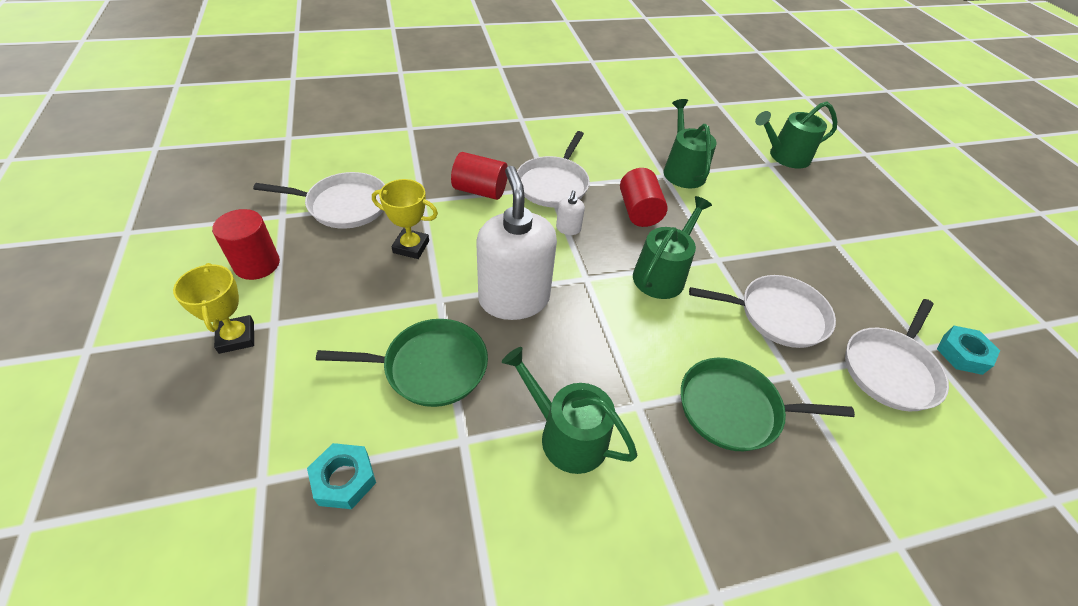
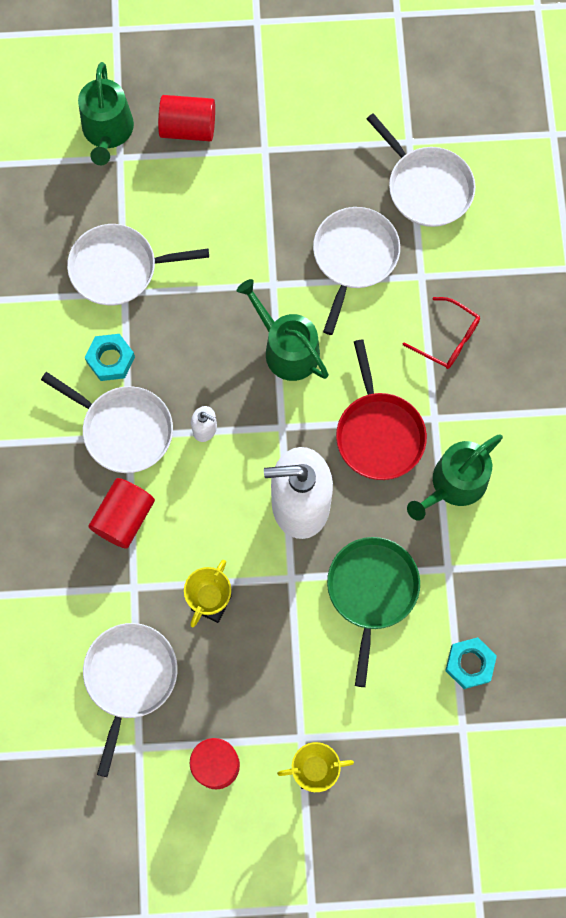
camera: 75 degrees left, 25 degrees up
(604, 355) = (378, 433): none -> red pan
(639, 211) = (187, 343): red cylinder -> red cylinder (188, 128)
(682, 170) = (118, 268): green watering can -> white pan
(734, 409) = (448, 339): green pan -> red glasses
(962, 354) = (419, 114): turquoise nut -> turquoise nut (110, 359)

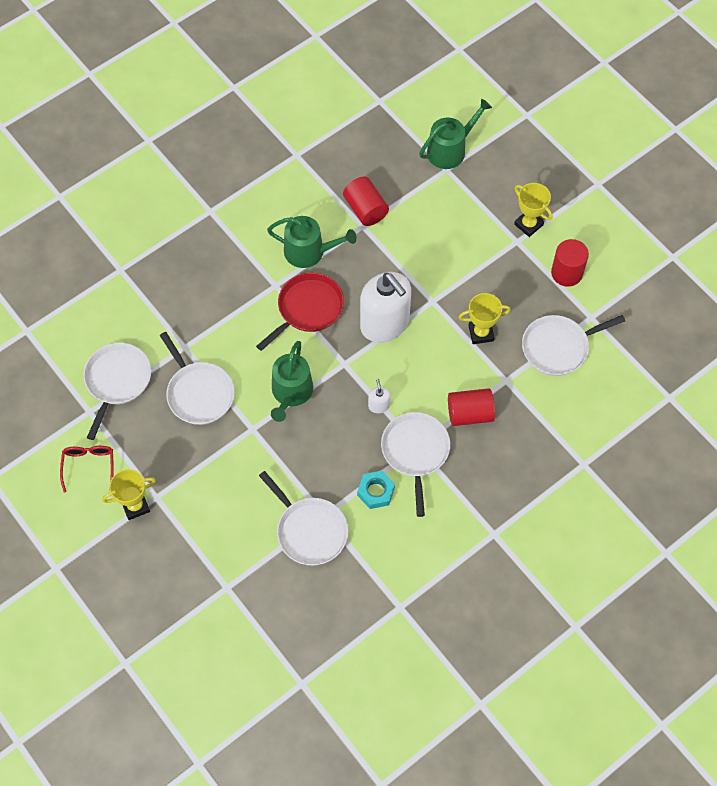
camera: 125 degrees left, 10 degrees down
(107, 131) = (212, 609): green watering can -> green watering can (450, 150)
(188, 128) = (173, 557): red cylinder -> red cylinder (365, 209)
(269, 125) = (135, 506): none -> yellow trophy
(354, 257) = (199, 393): white pan -> white pan turned 105 degrees counterclockwise
(372, 591) = (406, 256): green pan -> none
(448, 339) = (217, 307): red glasses -> red glasses (89, 466)
(469, 664) = (408, 185): turquoise nut -> none

